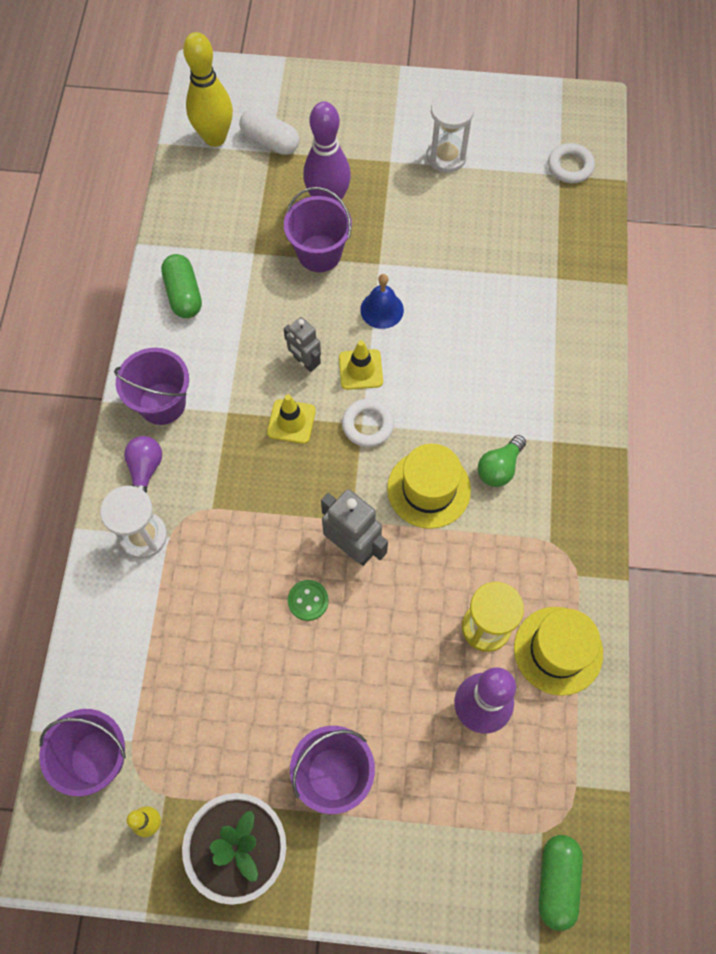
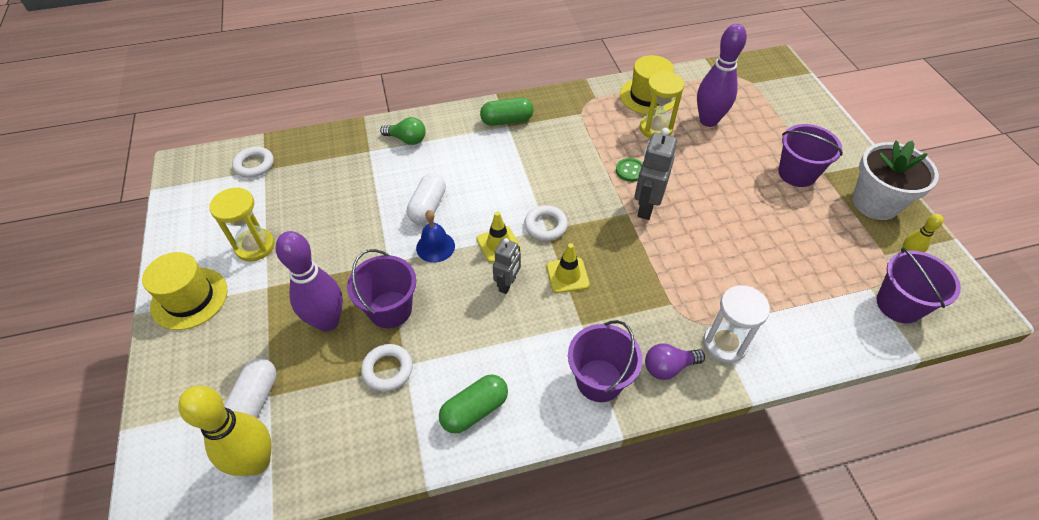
camera: 110 degrees left, 15 degrees down
(255, 238) = (387, 370): none -> white ring
(308, 600) = (700, 219): green button -> green button (630, 171)
(429, 489) = (578, 178): yellow hat -> yellow hat (189, 298)
(442, 316) = (428, 207): none -> white capsule
(446, 156) = (255, 246): white hourglass -> yellow hourglass
(499, 468) = (542, 146): green light bulb -> green light bulb (407, 139)
(556, 881) = (771, 73): green capsule -> green capsule (507, 120)

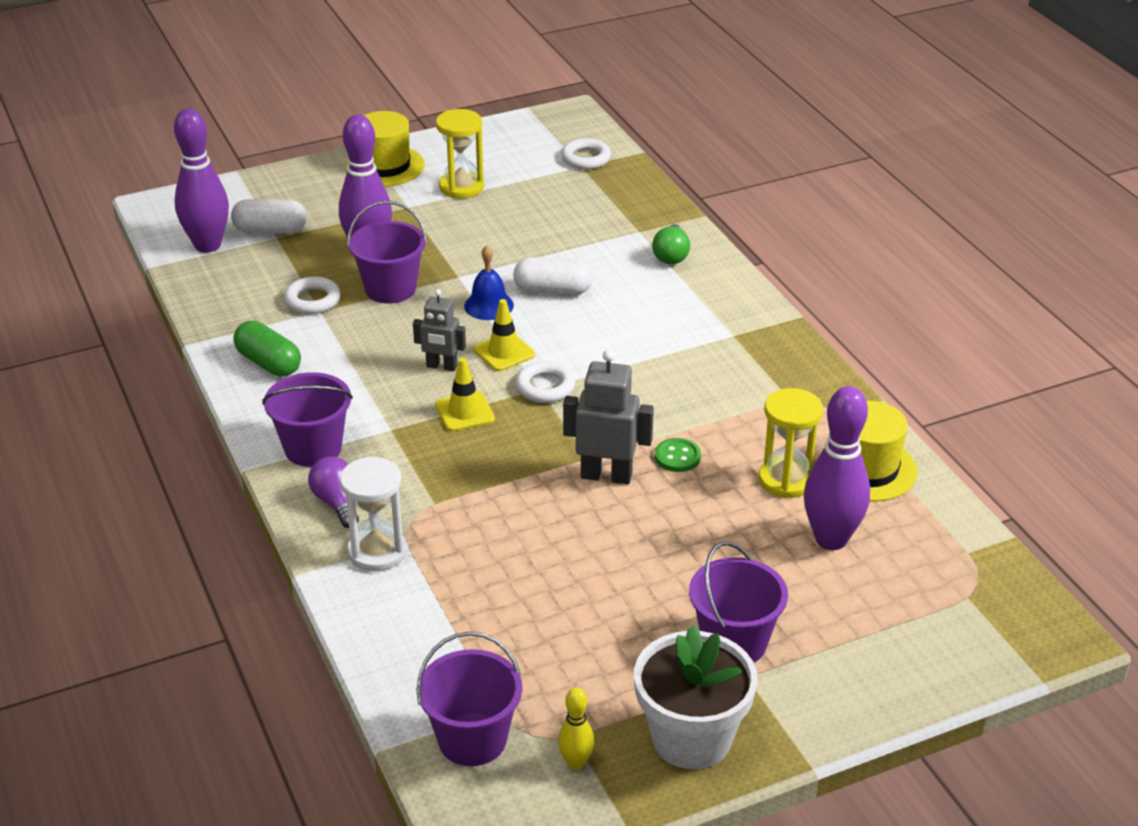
camera: 80 degrees right, 15 degrees down
(257, 462) = (207, 245): yellow bowling pin -> purple bowling pin
(507, 120) = (744, 333): green capsule -> none

